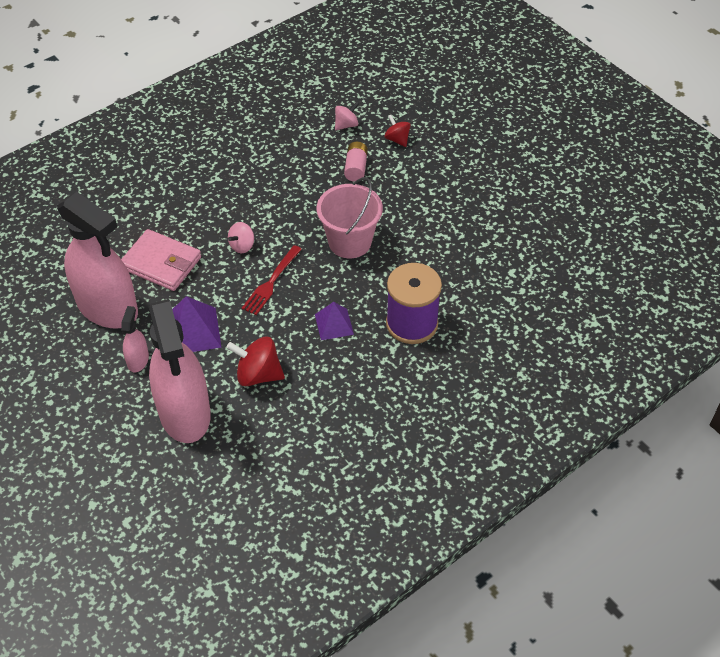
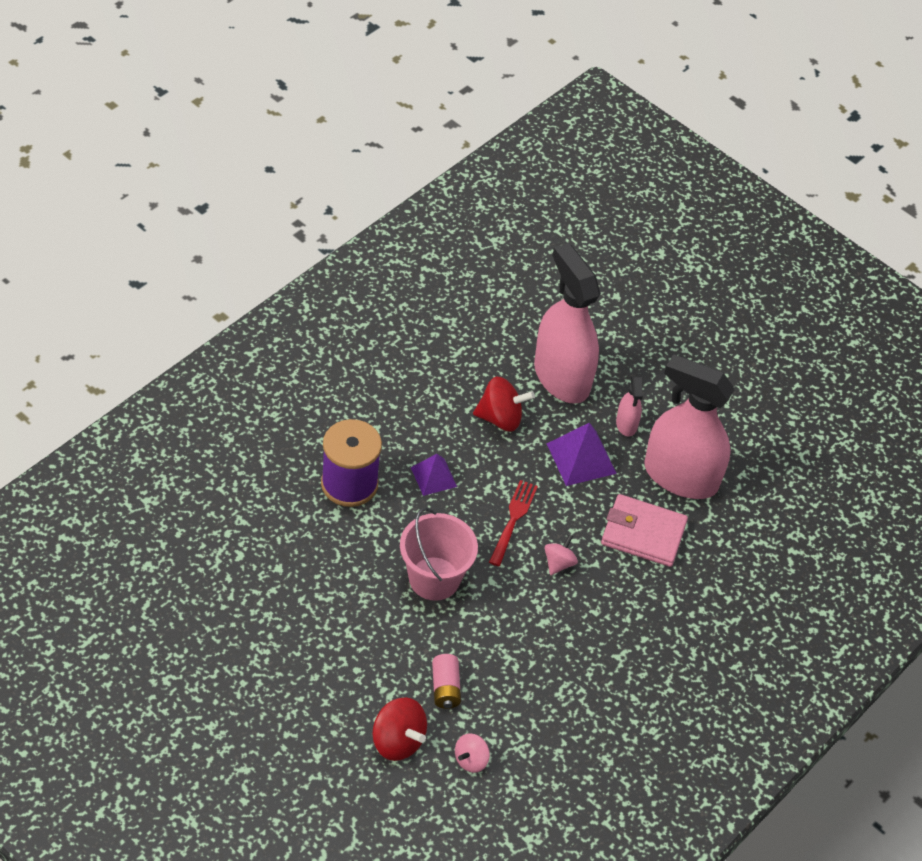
camera: 165 degrees right, 0 degrees up
(397, 139) = (397, 741): red spinning top -> red spinning top, size x1.63

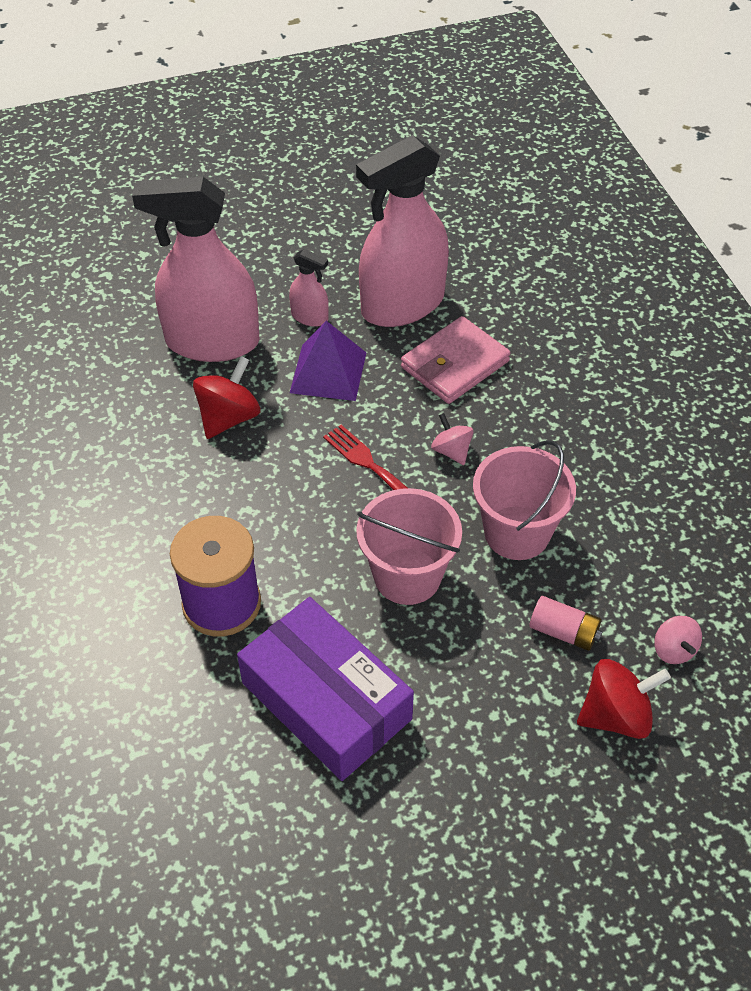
camera: 55 degrees left, 0 degrees up
(313, 572) = (326, 701): none -> purple box
(433, 477) = (266, 514): purple pyramid -> none
(511, 630) = (517, 533): none -> pink bucket

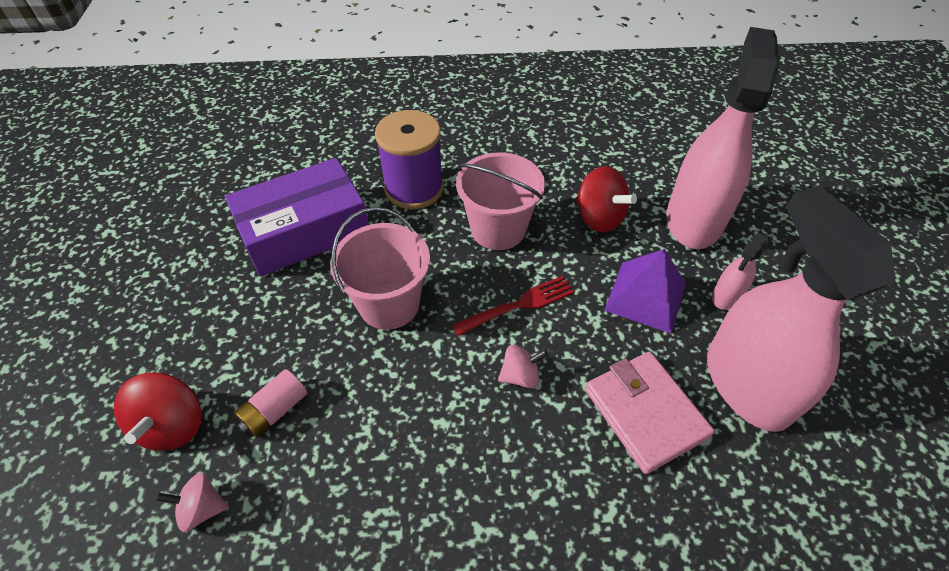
camera: 105 degrees right, 0 degrees up
(517, 533) = (400, 405): pink bucket -> pink bucket (498, 229)

